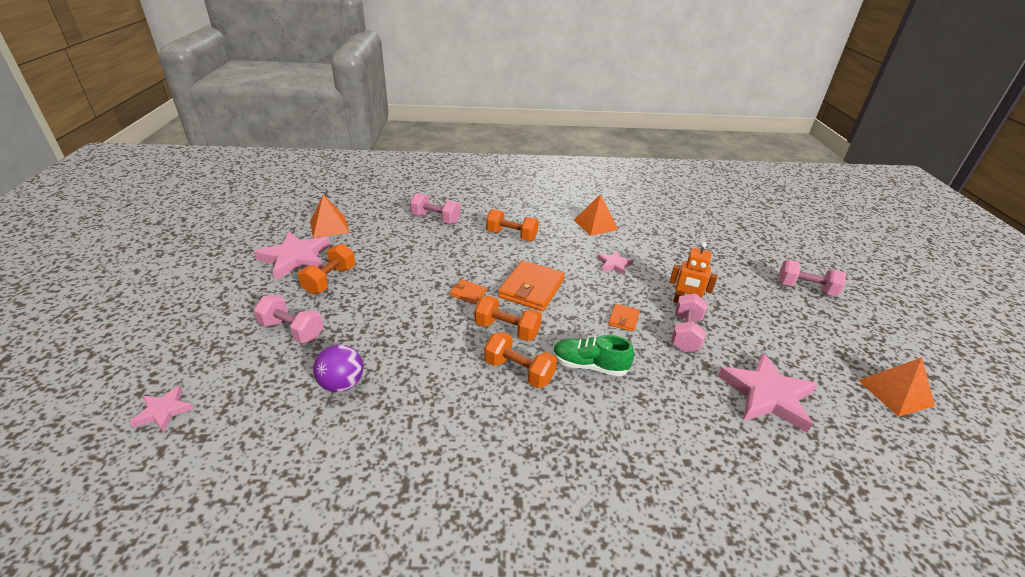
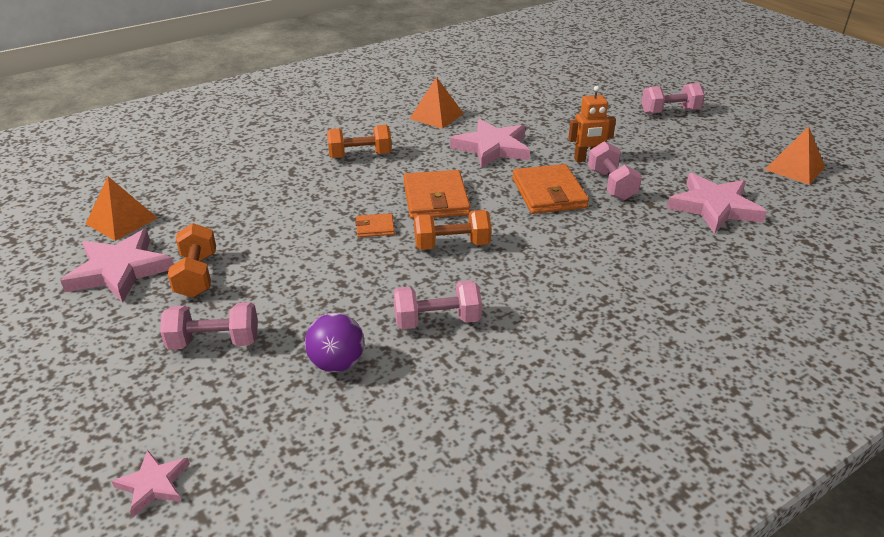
camera: 30 degrees left, 0 degrees up
(435, 219) = (252, 167): pink dumbbell -> pink dumbbell (437, 321)
(519, 371) = (501, 275): orange dumbbell -> none
(589, 365) = (558, 244): green shoe -> none
(614, 264) = (492, 148): pink star -> pink star, size x1.91
(623, 319) = (548, 193): orange wallet -> orange wallet, size x2.02

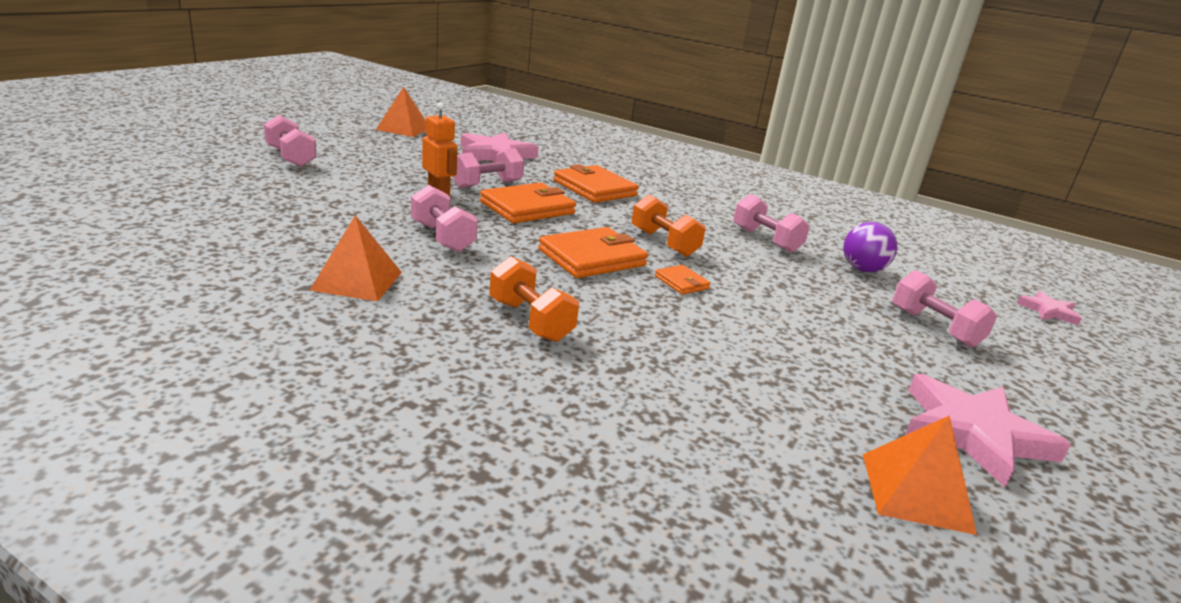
camera: 120 degrees left, 10 degrees down
(197, 275) = (892, 369): orange dumbbell -> none
(492, 148) = (442, 237): pink star -> pink dumbbell
(605, 246) = (594, 188): none -> orange wallet

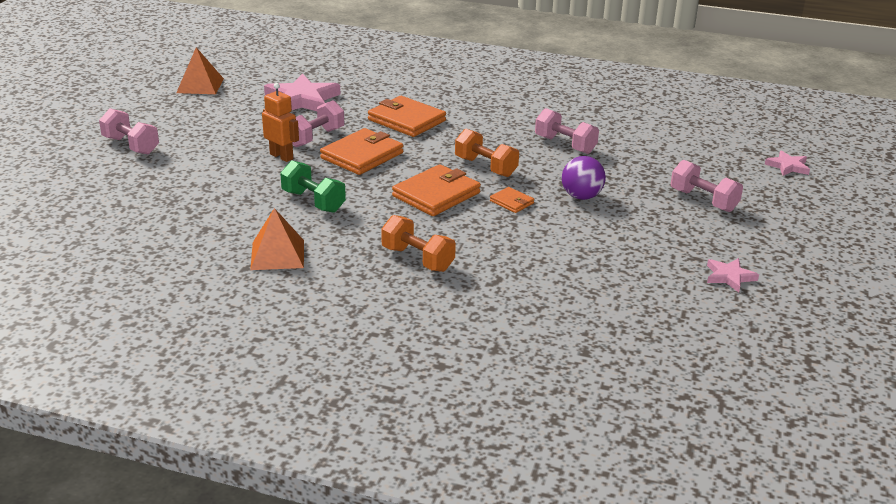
camera: 10 degrees left, 5 degrees up
(442, 237) = (313, 201): pink dumbbell -> green dumbbell
(862, 269) = (646, 158): purple ball -> purple ball (581, 196)
(916, 492) = (695, 321): orange pyramid -> none
(973, 433) = (729, 277): pink star -> pink star, size x0.52

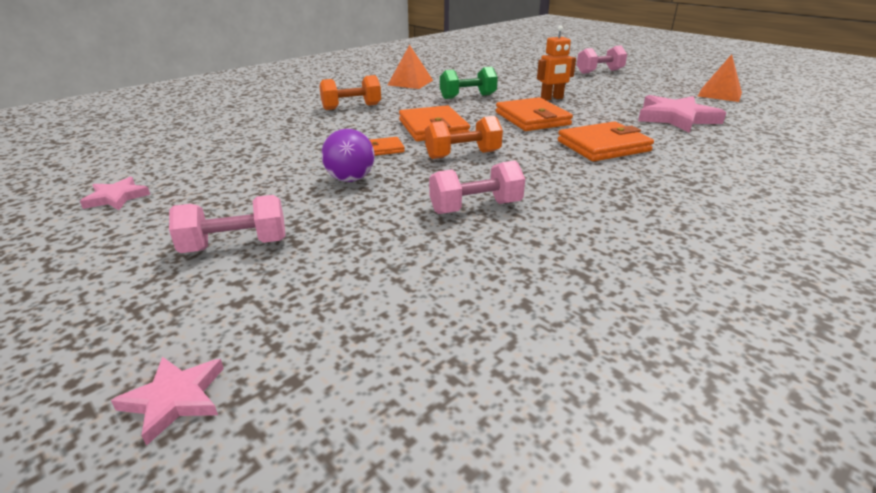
camera: 120 degrees right, 0 degrees up
(315, 137) = (582, 111): pink dumbbell -> none

